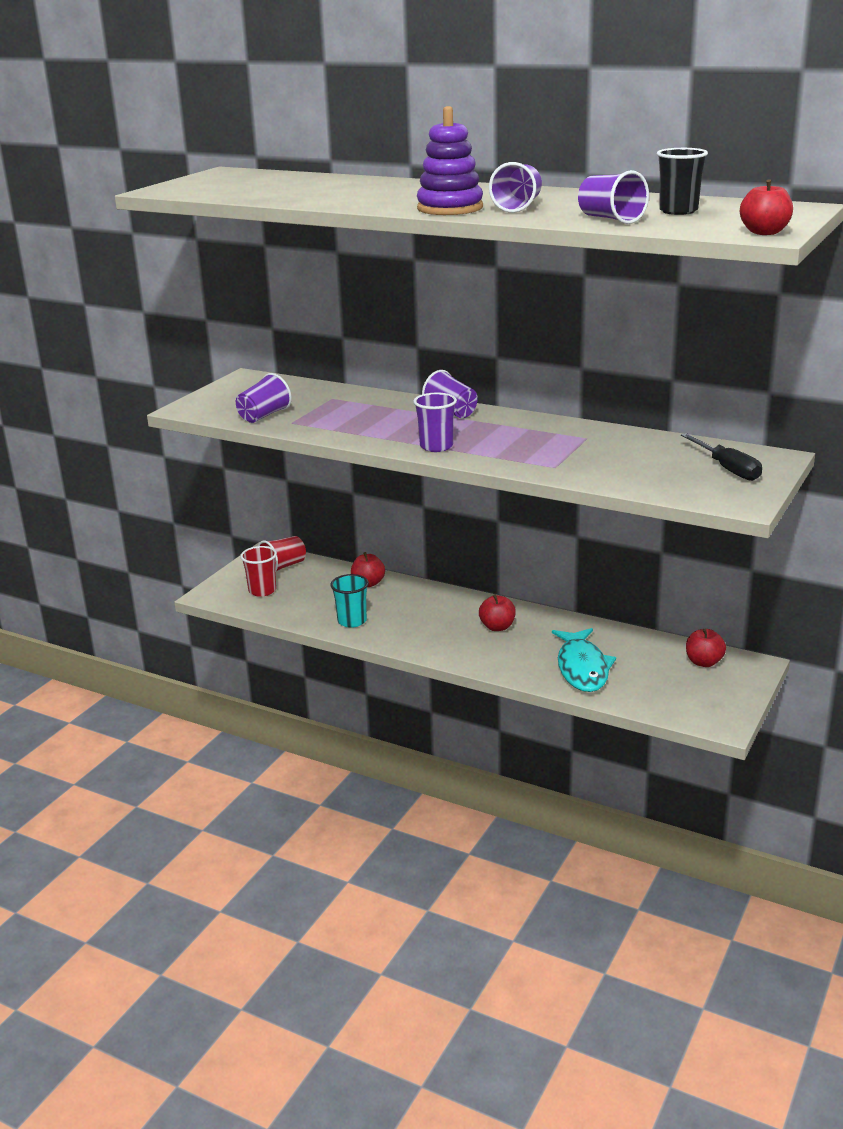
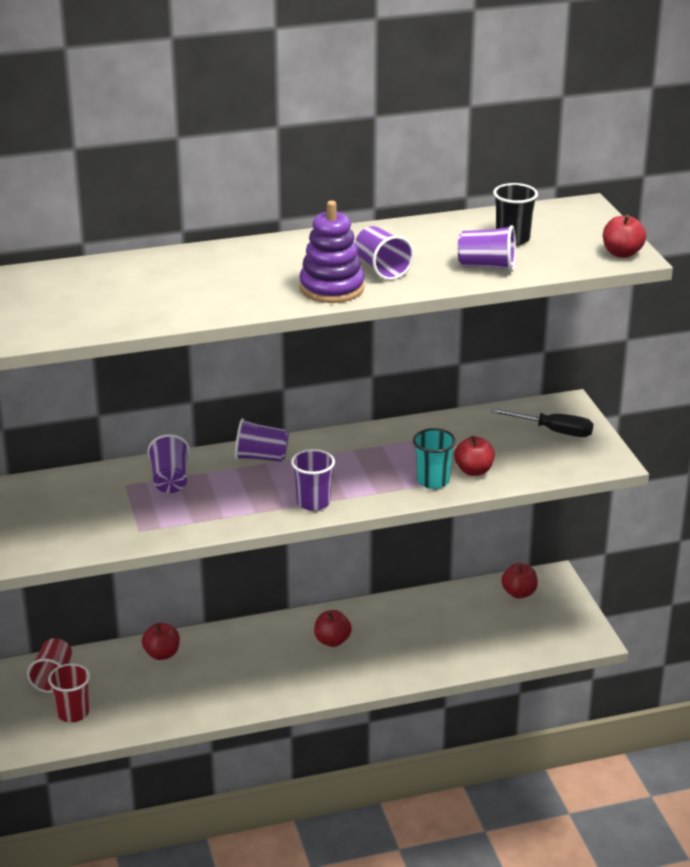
camera: 45 degrees left, 5 degrees up
(264, 416) = (99, 534): purple cup -> purple cup (170, 480)
(352, 621) = (204, 700): turquoise cup -> turquoise cup (433, 481)
(582, 668) = (444, 645): turquoise fish -> none
(602, 470) = (473, 471): none -> red apple

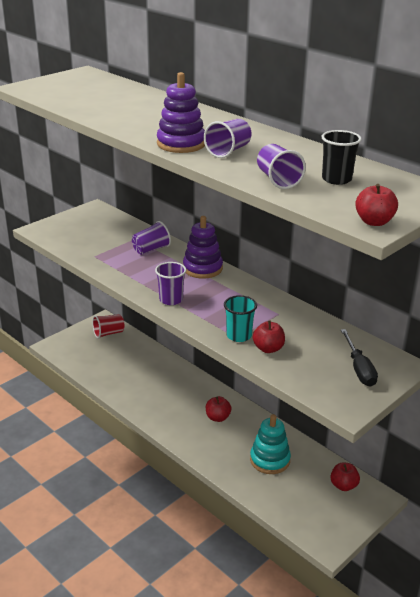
camera: 60 degrees right, 0 degrees up
(73, 713) = (85, 350): red cup -> none
(162, 654) = (154, 360): red apple -> none
(261, 457) = (202, 268): purple cup -> purple stacking toy
(439, 629) = (270, 460): none -> turquoise stacking toy

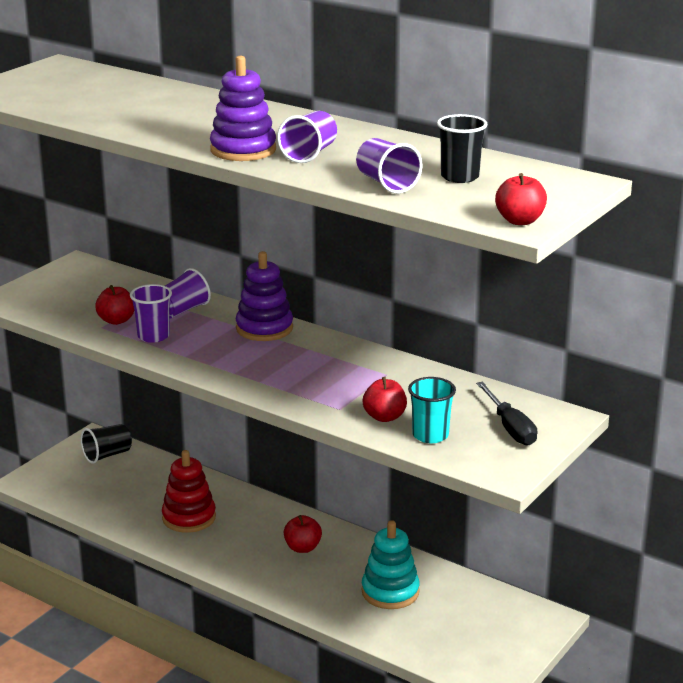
camera: 10 degrees left, 5 degrees down
(108, 333) = (107, 455): red cup -> black cup
(148, 385) = (189, 517): none -> red stacking toy
(171, 300) = (232, 372): purple cup -> purple cup (153, 336)
(239, 336) = (340, 406): turquoise cup -> turquoise cup (430, 435)
(343, 485) = (499, 610): red apple -> red apple (116, 320)

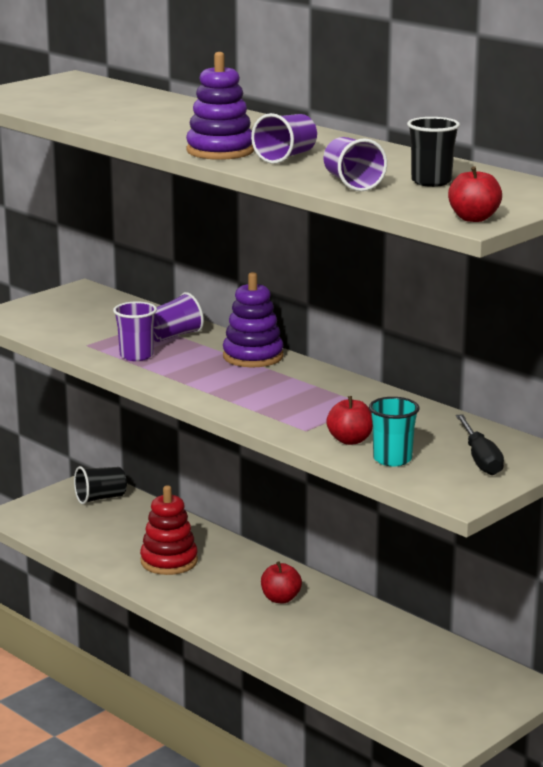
camera: 10 degrees right, 5 degrees down
(116, 320) = (103, 340): red apple -> none
(390, 592) = (362, 647): turquoise stacking toy -> none

